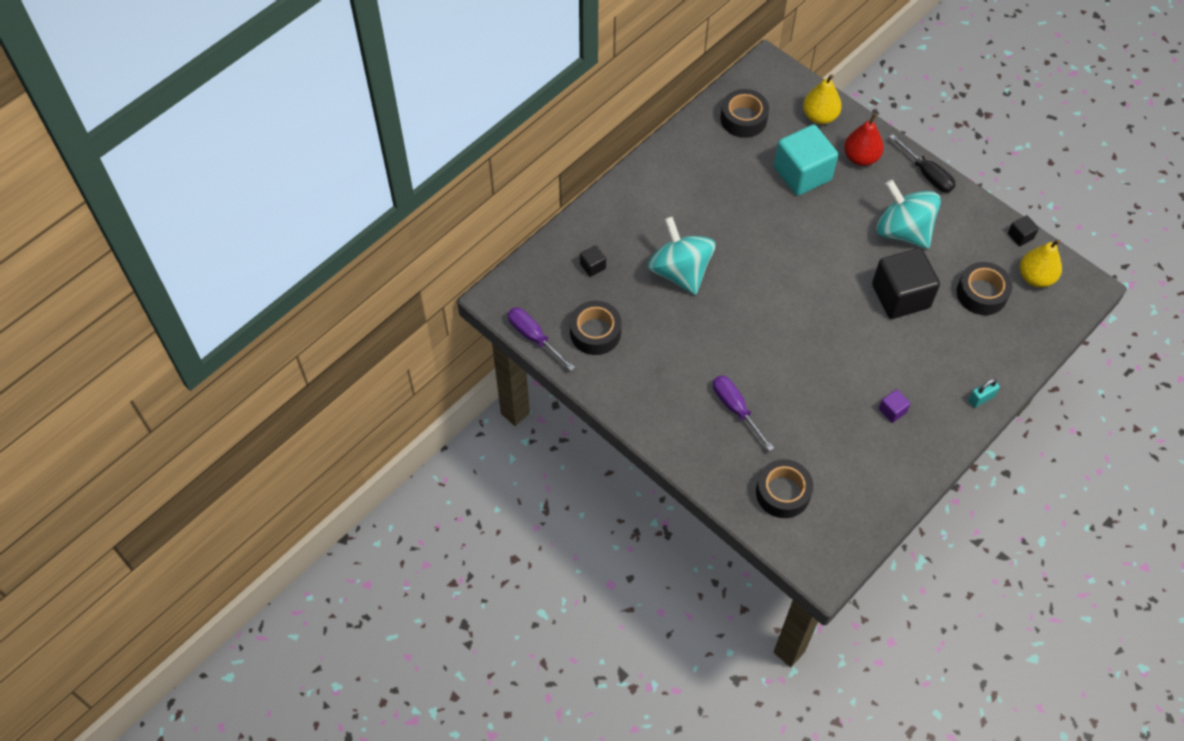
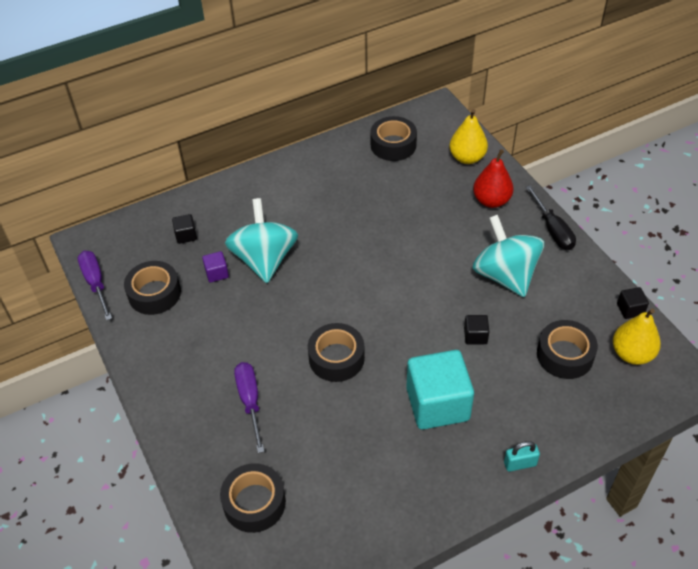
camera: 20 degrees right, 10 degrees down
(791, 349) = (336, 358): none -> black tape
(802, 173) = (427, 202): turquoise cube -> turquoise cube (437, 404)
(892, 410) = (414, 449): purple cube -> purple cube (217, 273)
(900, 296) = (475, 336): black cube -> black cube, size x0.43

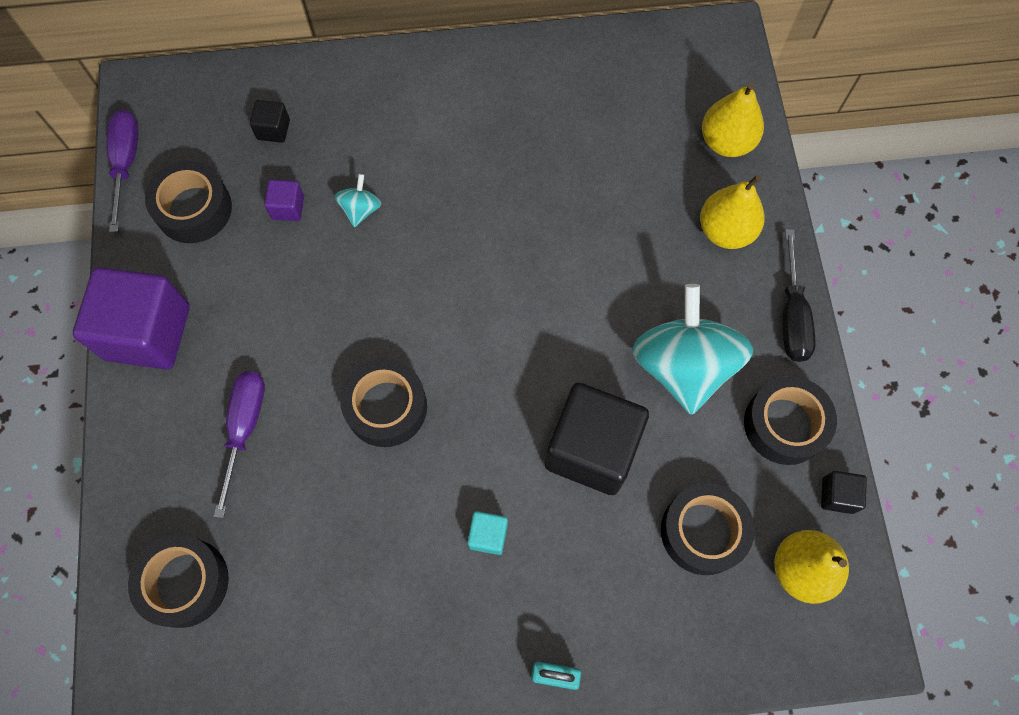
camera: 20 degrees right, 20 degrees up
(157, 371) = (148, 332): none -> purple cube
(264, 259) = (360, 209): turquoise spinning top -> turquoise spinning top, size x0.43
(393, 145) = (628, 80): black tape -> black tape (785, 424)
(437, 404) = (488, 535): turquoise cube -> turquoise cube, size x0.43
(475, 336) = (592, 449): black cube -> black cube, size x2.32
(491, 201) = (725, 231): red pear -> yellow pear

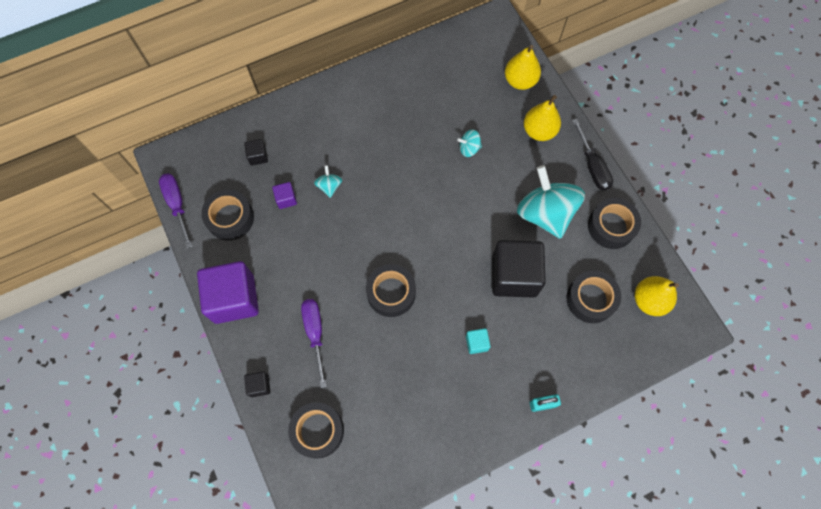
camera: 20 degrees left, 0 degrees up
(601, 222) = (469, 148): none -> turquoise spinning top
(837, 495) = (653, 255): black cube -> black cube (259, 385)

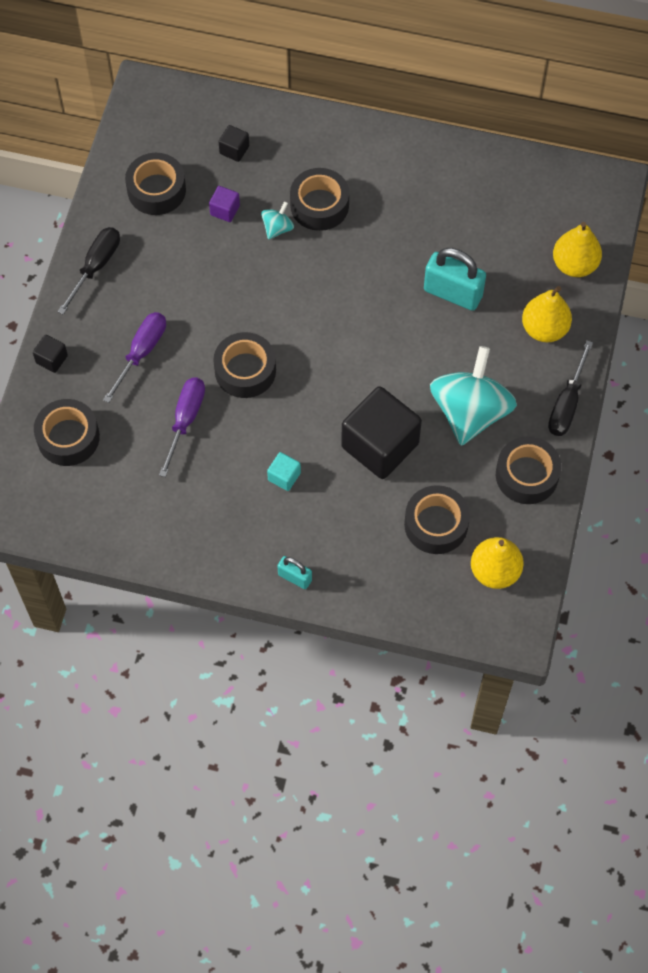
camera: 40 degrees right, 5 degrees down
(177, 205) = (118, 141): purple screwdriver -> purple screwdriver (185, 420)
(234, 299) = (96, 266): purple cube -> black screwdriver
(342, 153) = (319, 205): none -> black tape
(469, 148) = (453, 293): turquoise spinning top -> turquoise padlock

